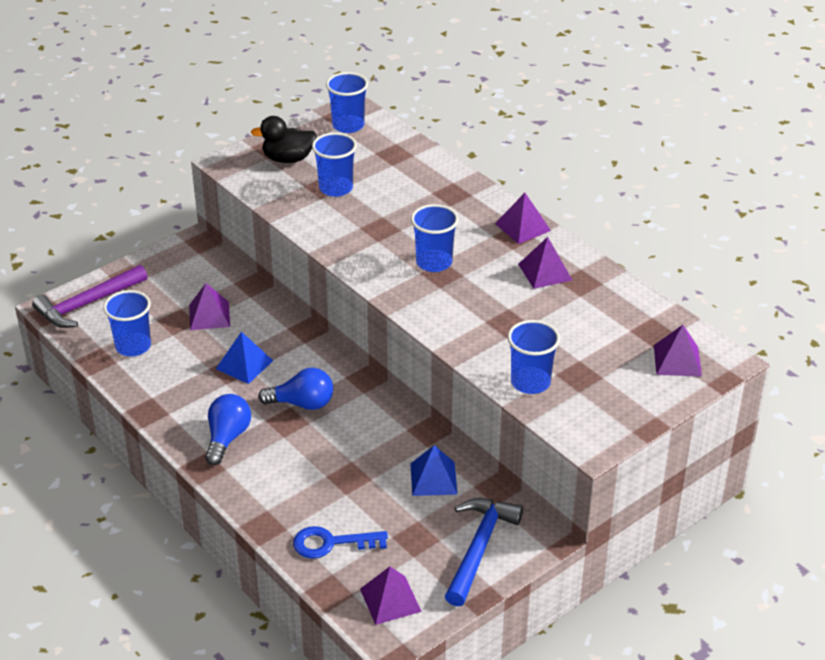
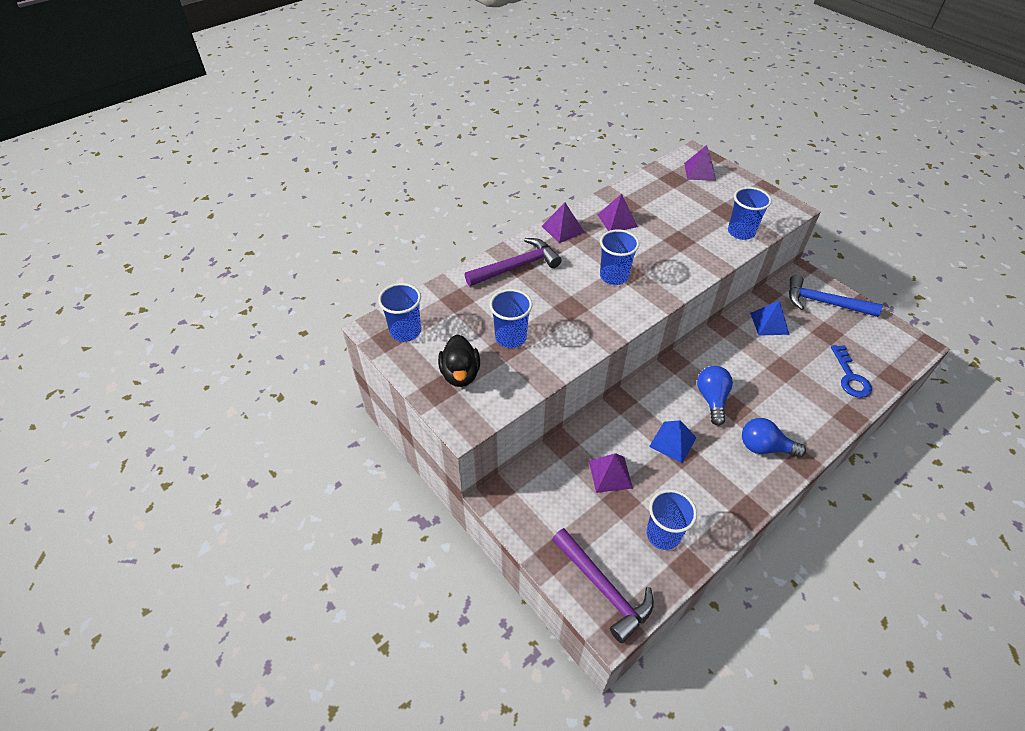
camera: 90 degrees left, 10 degrees up
(390, 600) = (886, 345): purple pyramid -> none
(449, 192) = (516, 266): none -> purple hammer

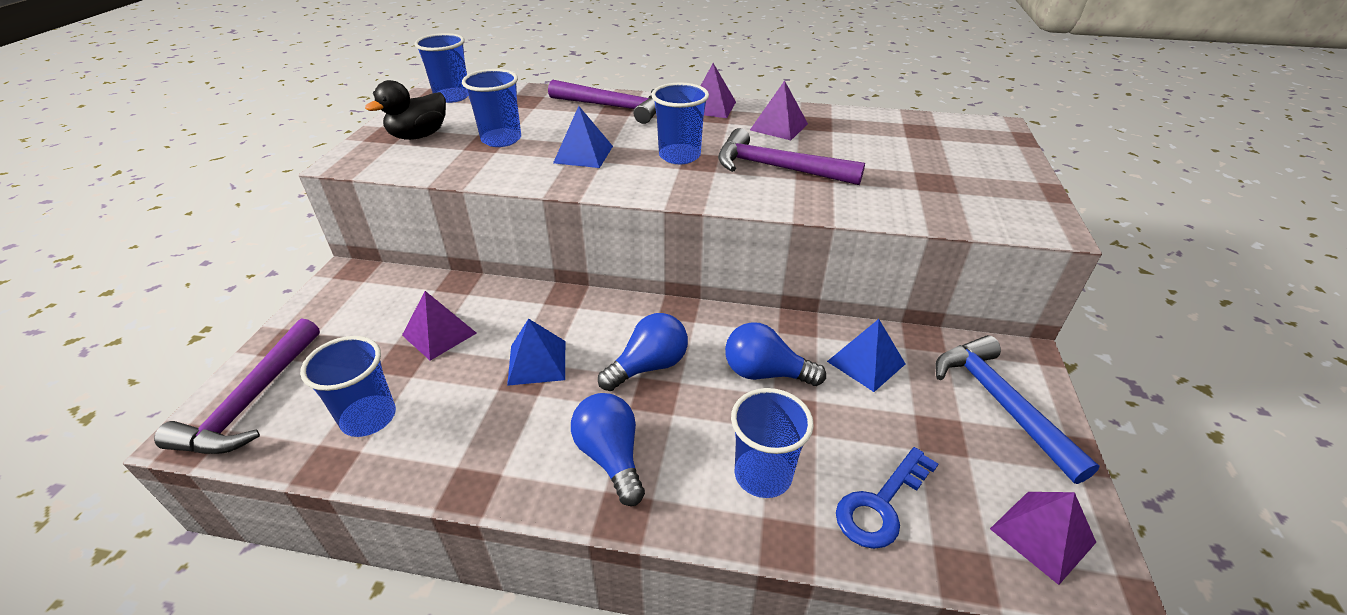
camera: 50 degrees right, 10 degrees down
(572, 312) = (583, 154): none -> blue pyramid
(664, 250) = (777, 168): none -> purple hammer
(700, 171) = (973, 140): purple pyramid -> purple pyramid (1042, 535)
(741, 232) = (914, 204): blue cup -> blue cup (763, 475)
(750, 361) = (765, 373): none -> blue light bulb

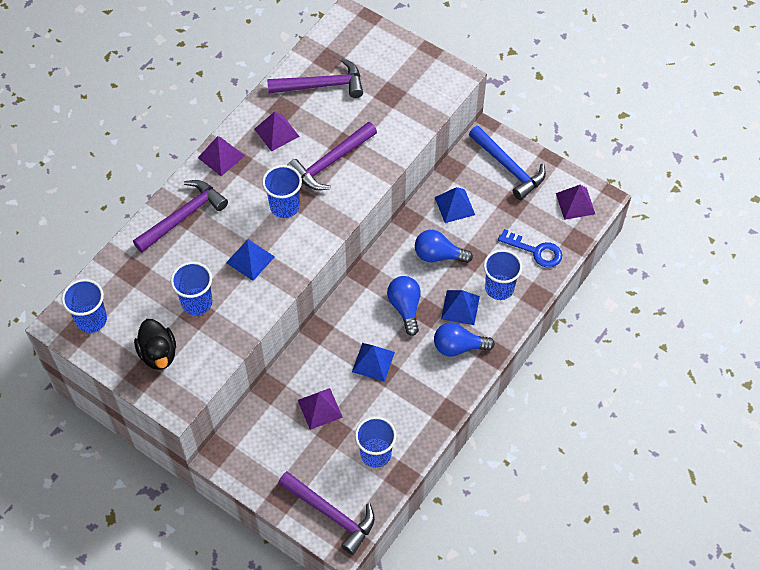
camera: 65 degrees left, 20 degrees up
(689, 432) = (460, 307): none -> blue pyramid
(765, 373) = (438, 255): blue light bulb -> blue light bulb turned 60 degrees clockwise
(879, 135) = (321, 85): none -> purple hammer
(881, 504) = (535, 251): blue key -> blue key turned 45 degrees counterclockwise
(1000, 403) = (508, 167): blue hammer -> blue hammer turned 135 degrees counterclockwise

